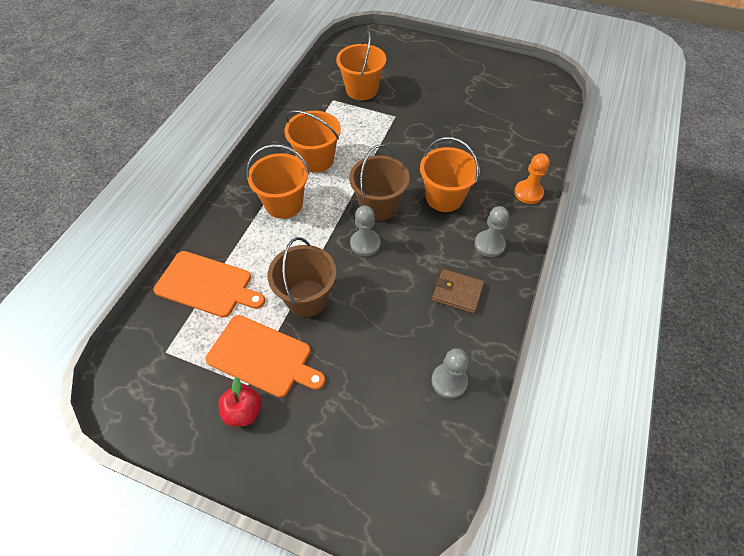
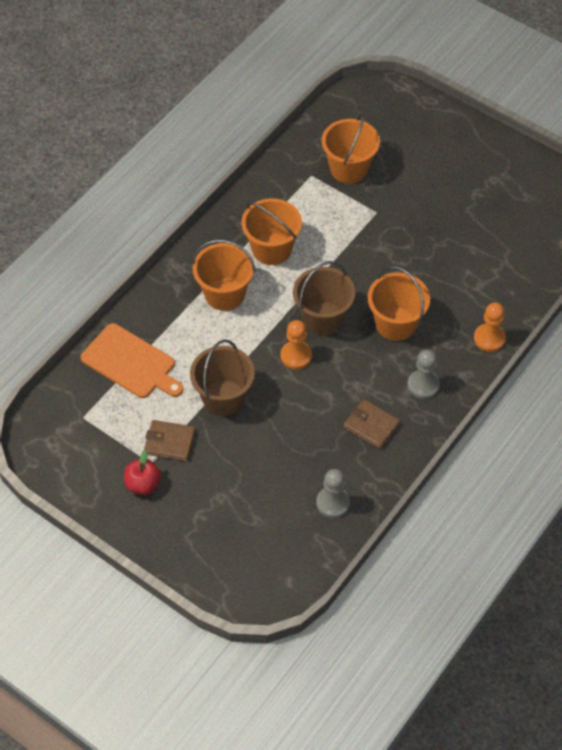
camera: 15 degrees right, 0 degrees up
(263, 357) = (169, 442): orange cutting board -> brown wallet
(365, 244) = (296, 356): grey pawn -> orange pawn

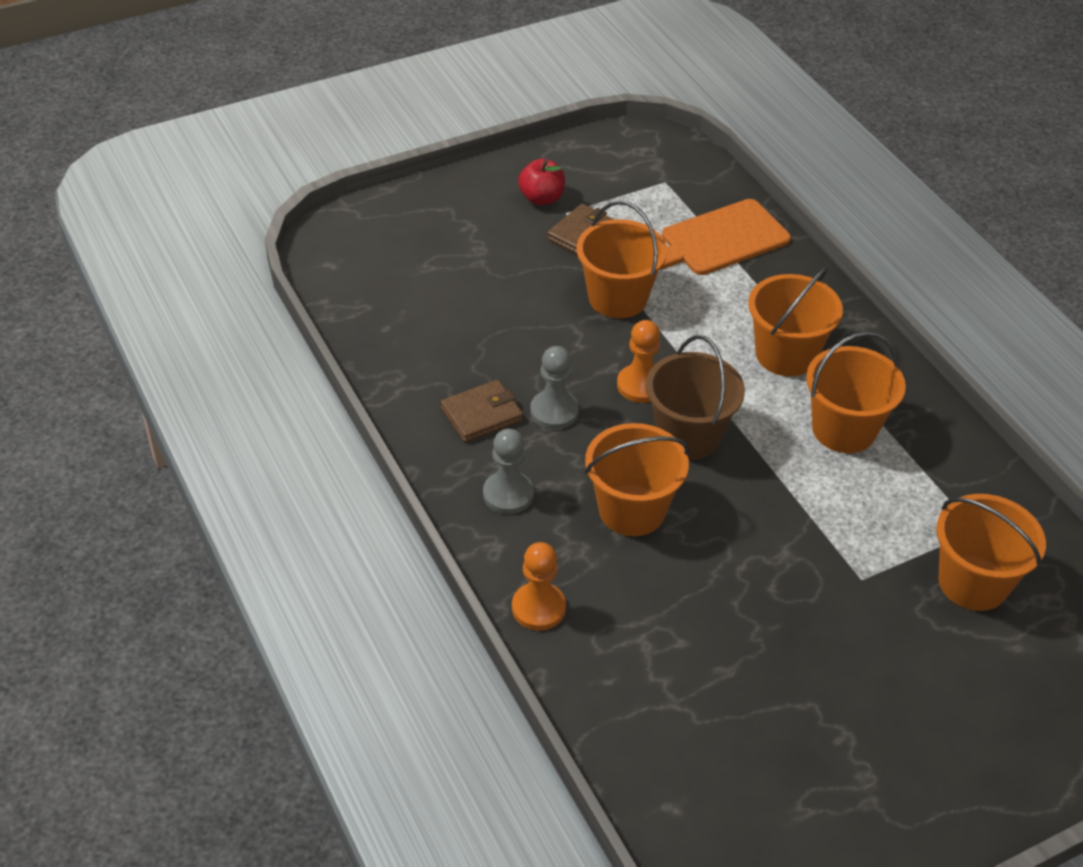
camera: 115 degrees right, 10 degrees down
(223, 397) = (618, 298): brown bucket -> orange bucket
(333, 503) = (399, 336): grey pawn -> grey pawn (554, 411)

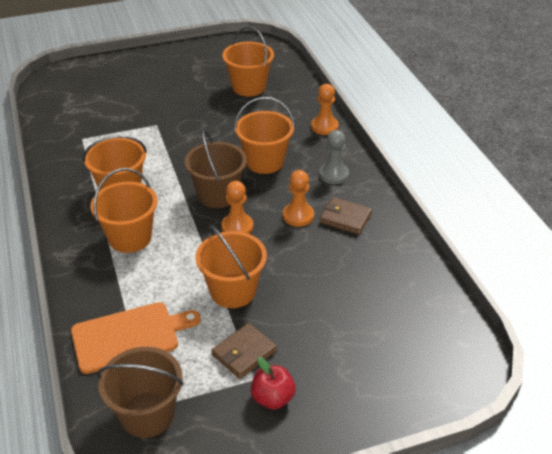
camera: 170 degrees left, 5 degrees down
(481, 414) = (345, 218): brown wallet -> brown wallet turned 45 degrees clockwise
(554, 411) = (298, 216): grey pawn -> orange pawn
(665, 175) = (147, 415): none -> brown bucket
(973, 582) = (101, 119): orange bucket -> orange bucket (249, 87)

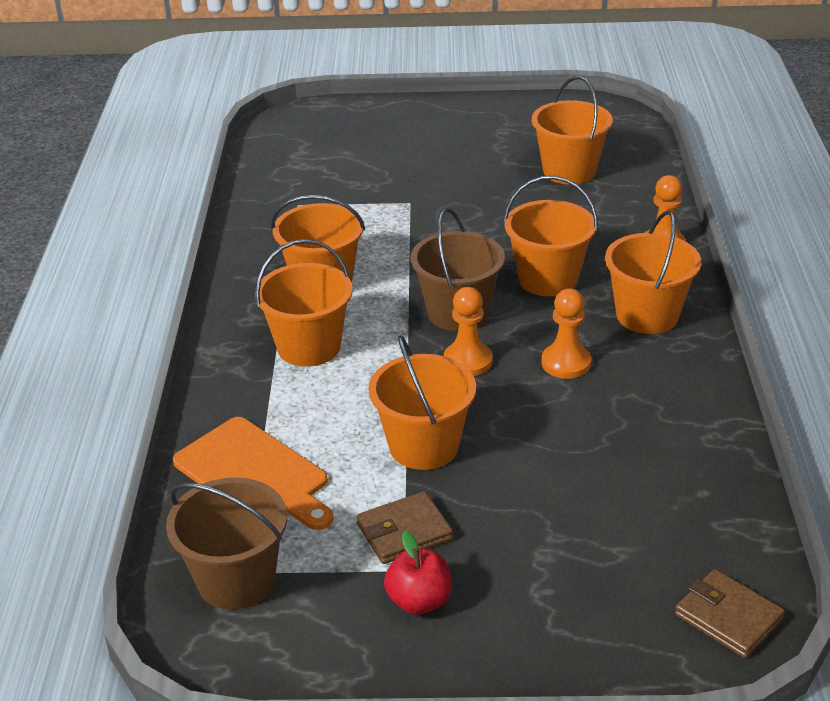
camera: 20 degrees right, 5 degrees down
(129, 336) = (254, 475): orange cutting board -> orange cutting board turned 45 degrees clockwise
(334, 174) = (647, 315): grey pawn -> orange bucket
(345, 218) = (638, 380): brown wallet -> brown wallet (728, 617)

